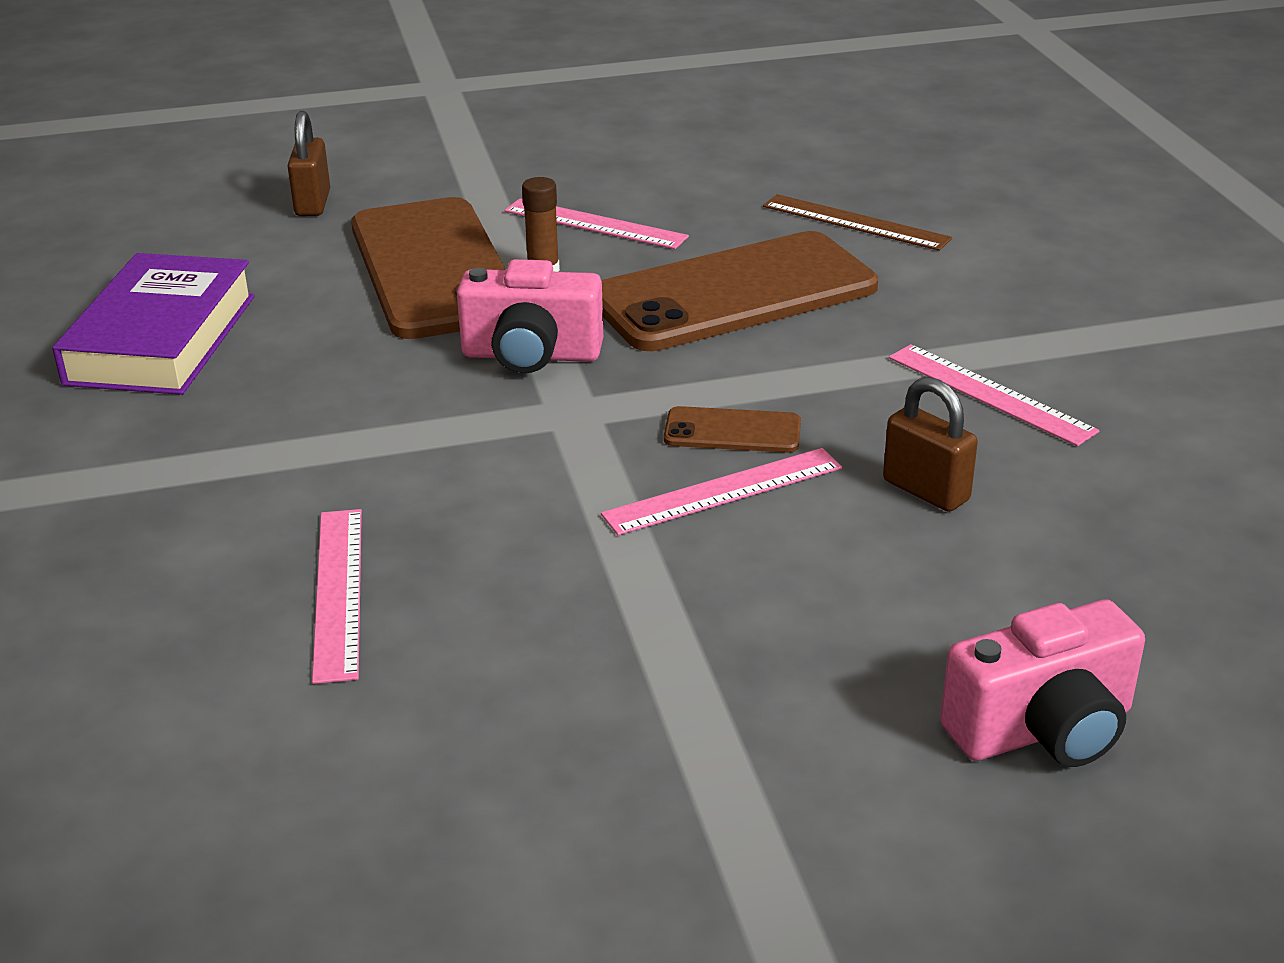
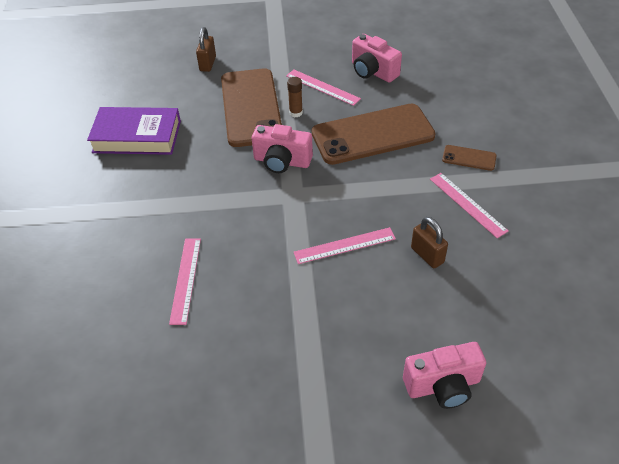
camera: 10 degrees right, 15 degrees up
(162, 339) = (137, 137): purple book -> purple book turned 75 degrees clockwise
(703, 191) = (373, 71): none -> pink camera
(732, 431) = (355, 213): brown phone -> brown phone (469, 158)
(855, 222) = (434, 97): brown ruler -> none

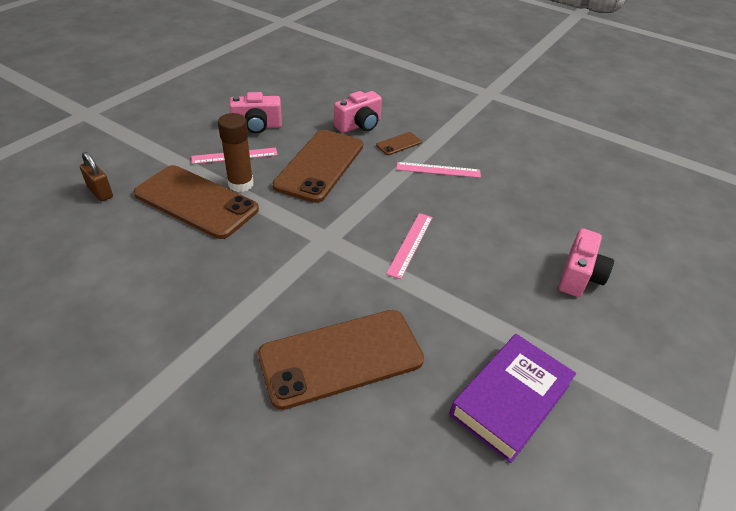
camera: 55 degrees left, 5 degrees down
(137, 137) = (117, 289): purple book -> purple book (510, 400)
(185, 280) = (341, 357): pink ruler -> brown phone
(282, 161) = (282, 222): pink camera -> pink camera (359, 125)
(296, 113) = (240, 184): brown glue stick -> brown glue stick, size x1.78
(427, 255) = (462, 213): brown padlock -> none

